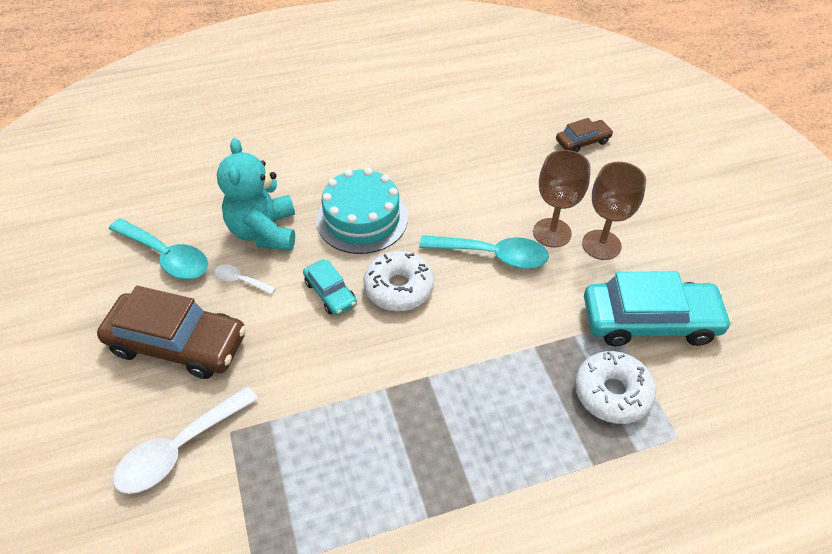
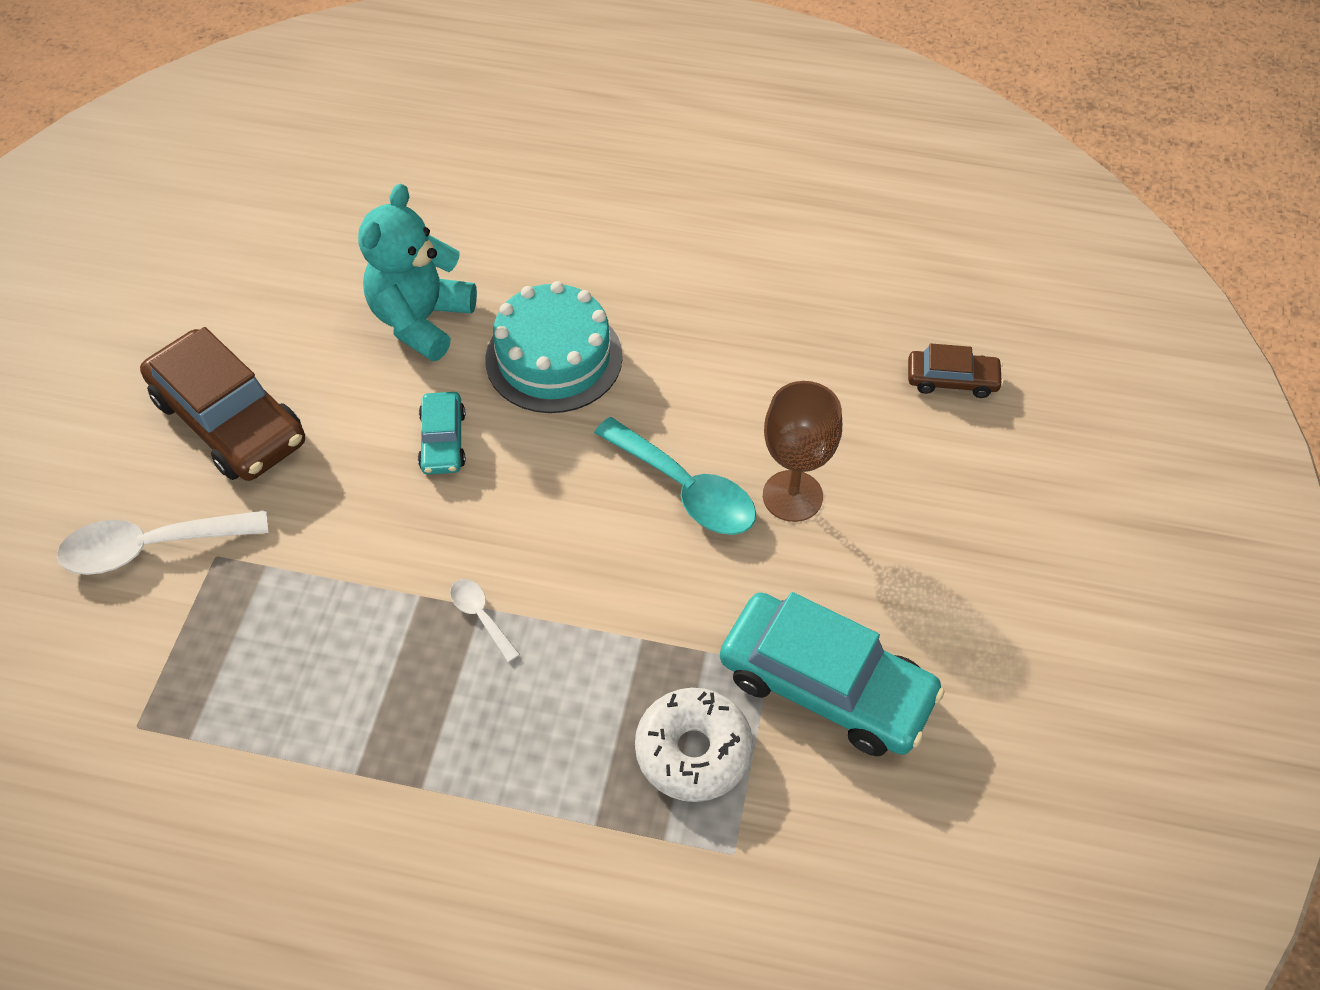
camera: 30 degrees right, 5 degrees up
(166, 256) = (288, 301): turquoise spoon -> none
(240, 280) = (350, 373): white spoon -> white spoon (481, 616)
(399, 288) = (530, 475): white donut -> none
(601, 245) = (848, 546): brown goblet -> none

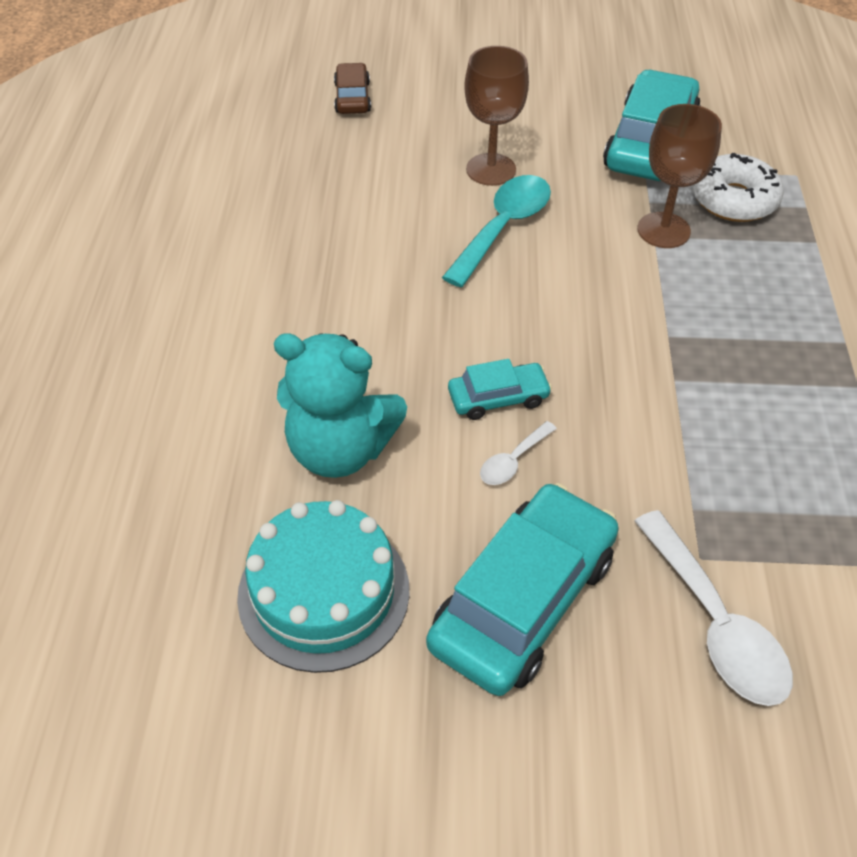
camera: 100 degrees left, 5 degrees down
(229, 420) = (523, 600): brown car -> turquoise car
(481, 616) = (677, 334): white spoon -> white spoon (513, 461)
(554, 358) = (374, 332): turquoise cake -> turquoise cake (324, 592)
(650, 651) = (663, 230): none -> brown goblet

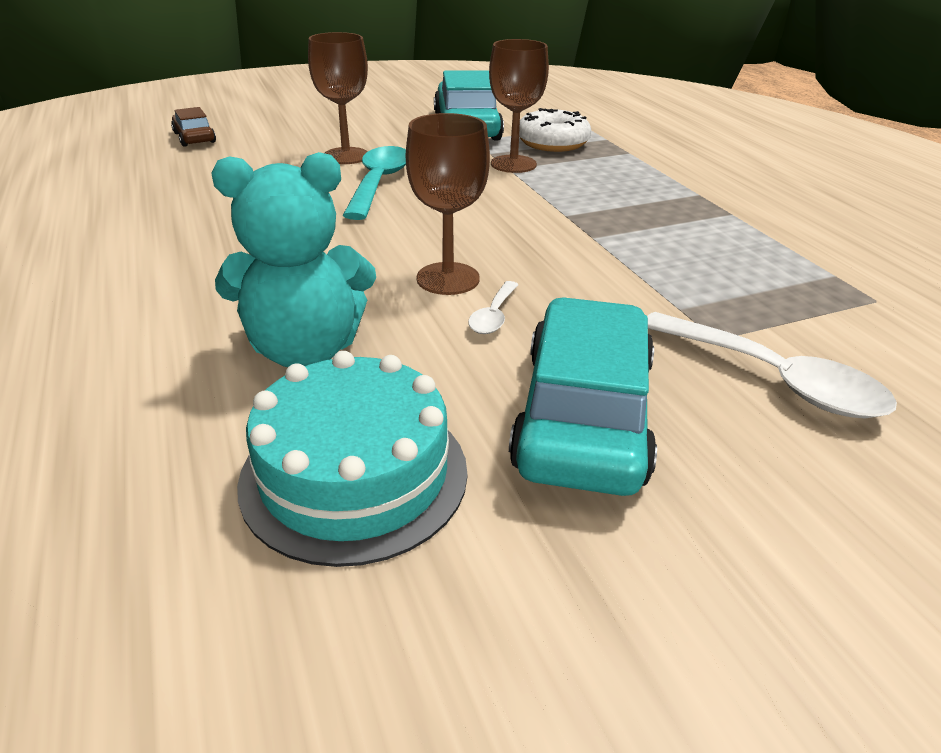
camera: 25 degrees left, 15 degrees down
(498, 398) = (448, 279): turquoise car -> brown goblet

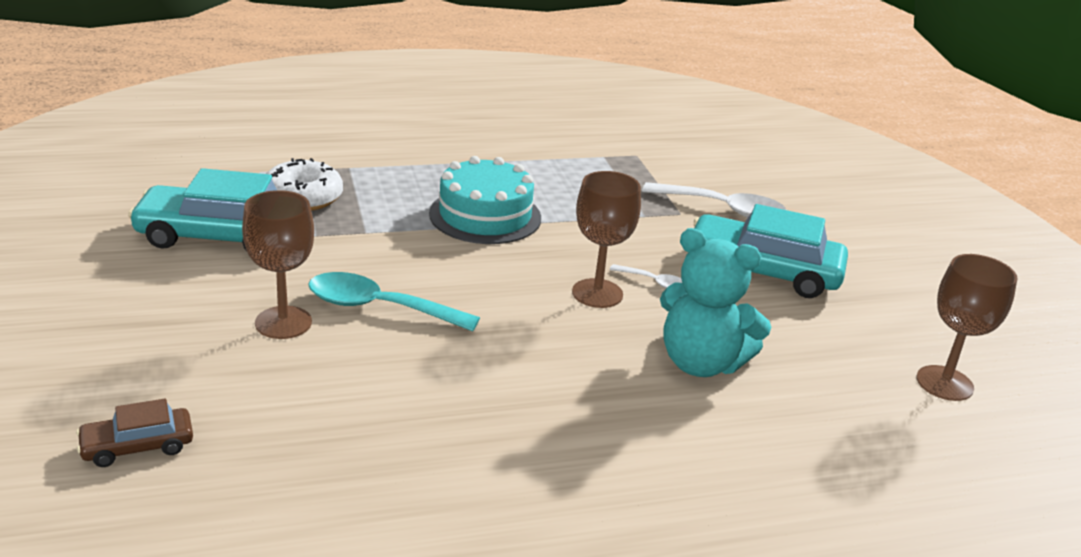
camera: 85 degrees left, 5 degrees down
(305, 349) = (701, 363): turquoise teddy bear -> turquoise teddy bear turned 120 degrees clockwise
(354, 474) = (827, 350): turquoise cake -> turquoise cake (485, 215)
(513, 164) = (356, 228): brown goblet -> brown goblet (944, 383)
(773, 379) = (723, 209): white spoon -> white spoon turned 60 degrees clockwise

